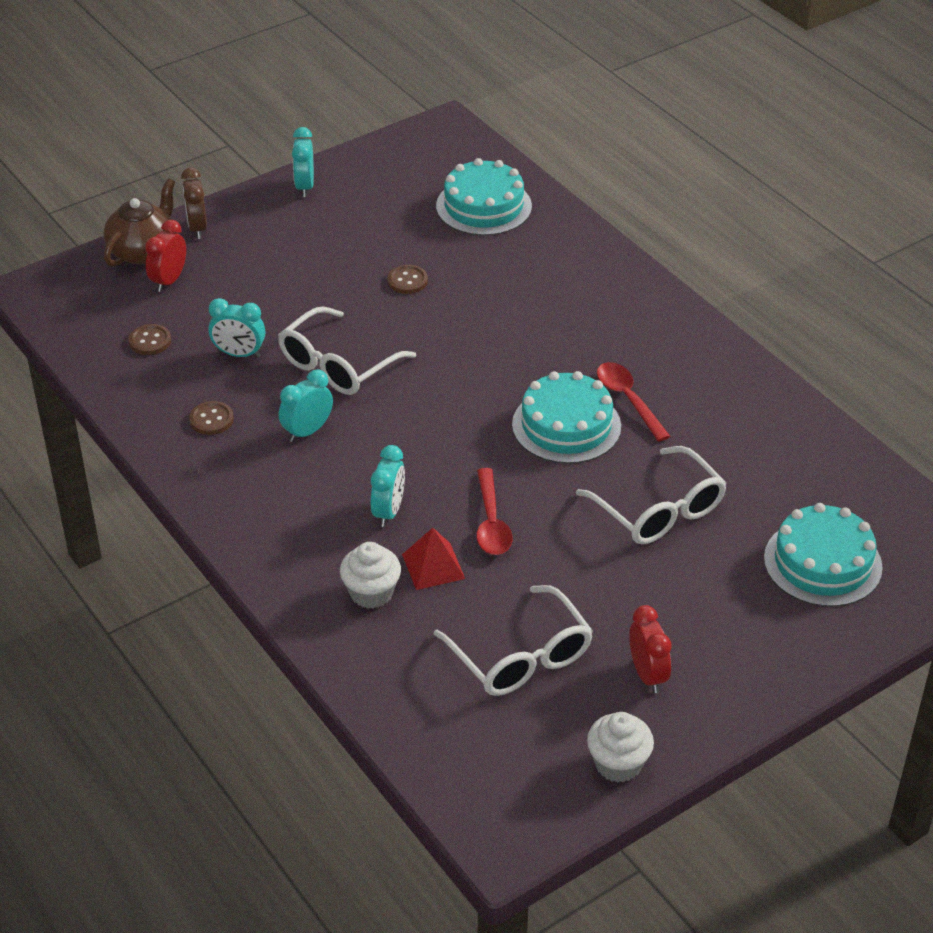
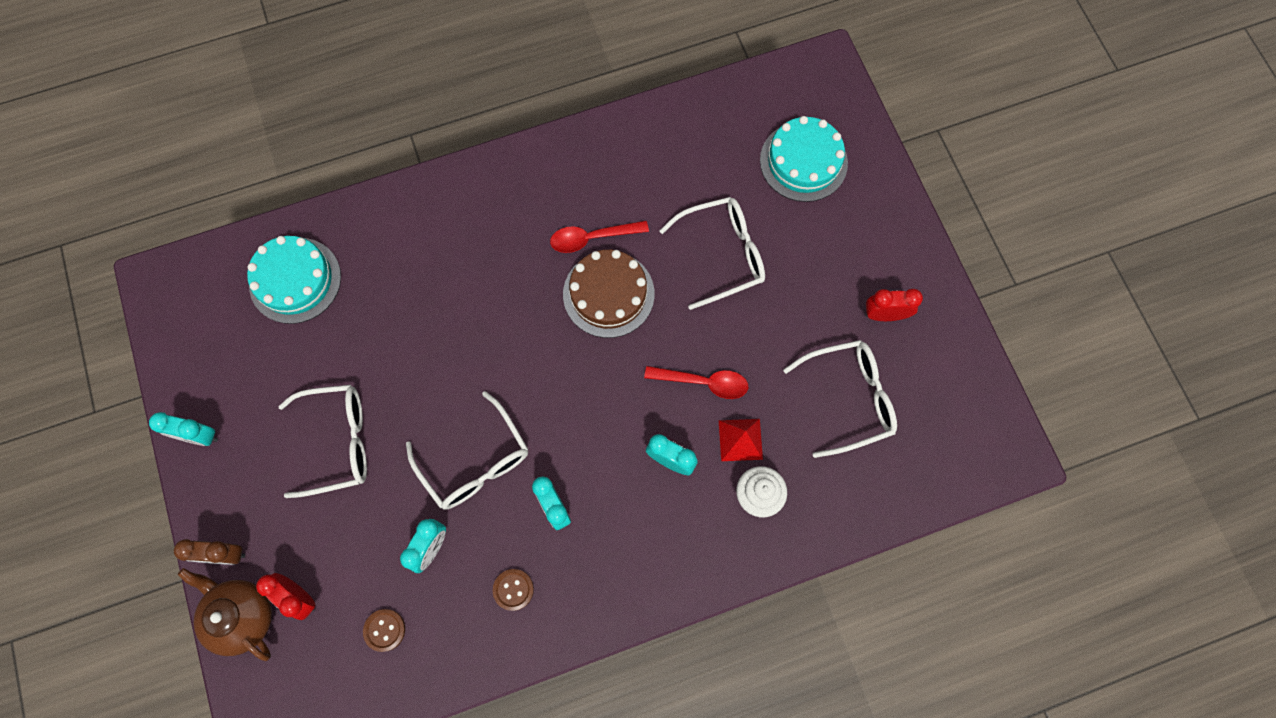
camera: 75 degrees left, 30 degrees up
(327, 270) = (338, 442): none -> white glasses
(407, 281) = (379, 374): brown button -> none
(566, 425) = (608, 294): turquoise cake -> brown cake
(618, 764) = (961, 360): white cupcake -> none

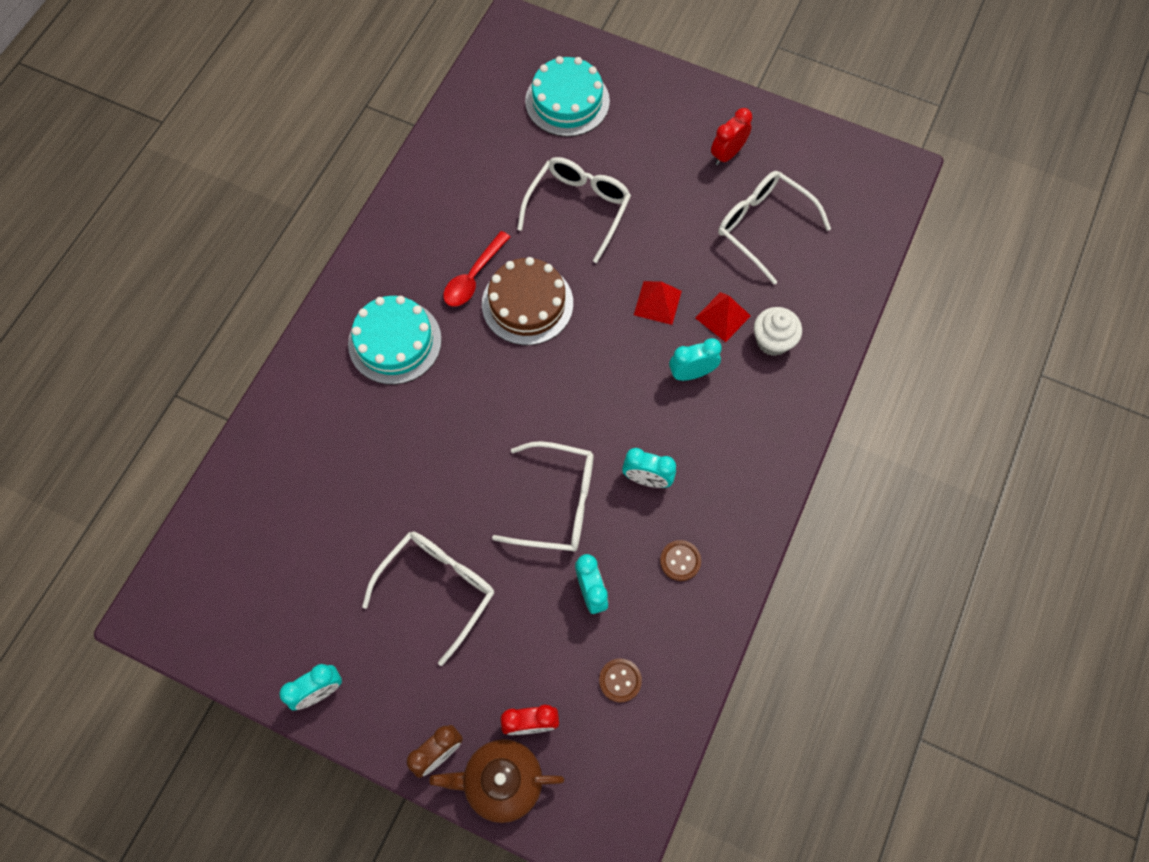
camera: 45 degrees left, 5 degrees down
(295, 280) = (271, 508): turquoise cake -> turquoise cake (395, 342)
(703, 382) = (657, 302): red spoon -> red pyramid
(849, 398) = (763, 226): white glasses -> white glasses turned 75 degrees counterclockwise

